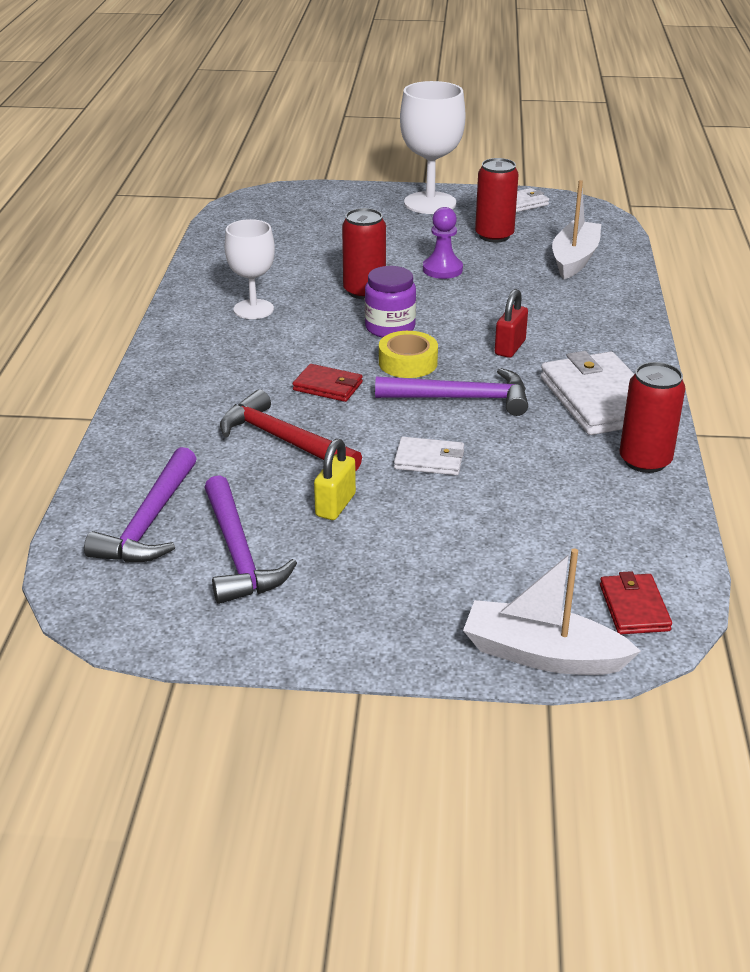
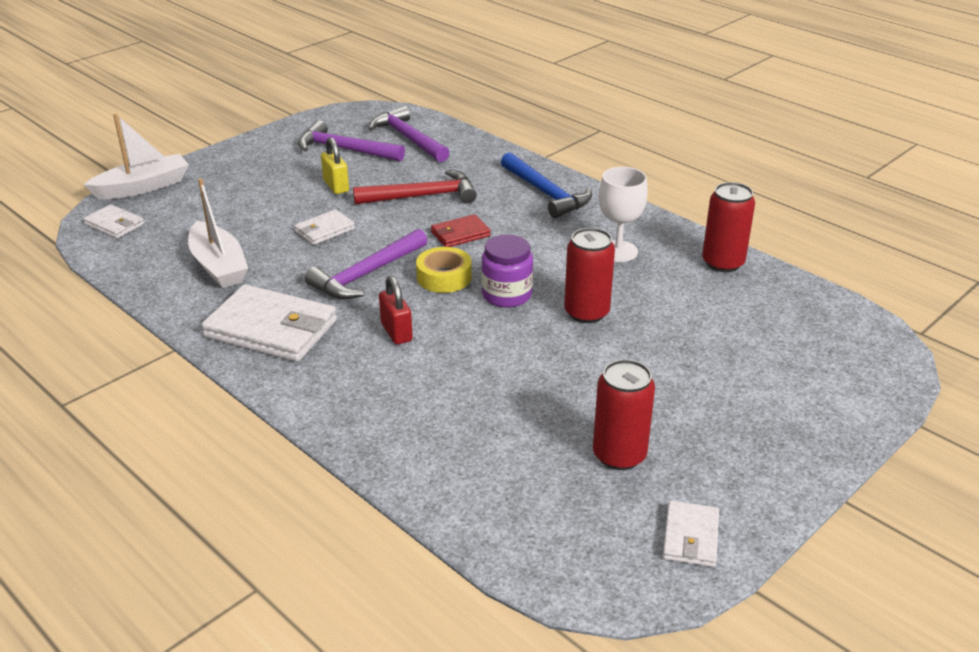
camera: 130 degrees right, 0 degrees up
(187, 377) = (546, 193): none -> blue hammer
(430, 203) = (763, 460): white goblet -> none
(442, 269) = (578, 375): purple pawn -> none
(574, 259) = (496, 476): white boat -> white boat (218, 266)
(634, 607) = (114, 224): red wallet -> white wallet
(645, 460) = (188, 302): red can -> red can (723, 263)

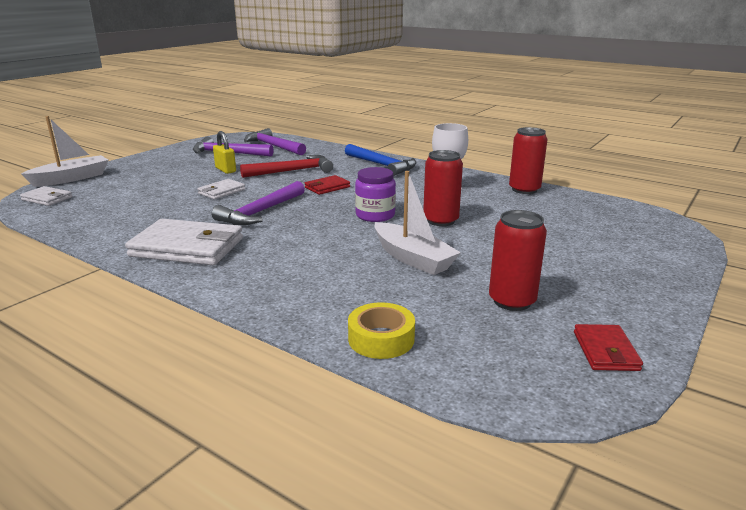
camera: 10 degrees left, 10 degrees down
(218, 266) = (137, 215): white boat -> white boat (412, 258)
(396, 332) = (294, 242): red padlock -> none
(444, 277) = (323, 209): yellow tape -> yellow tape (381, 339)
(690, 537) = (605, 351): white wallet -> red wallet

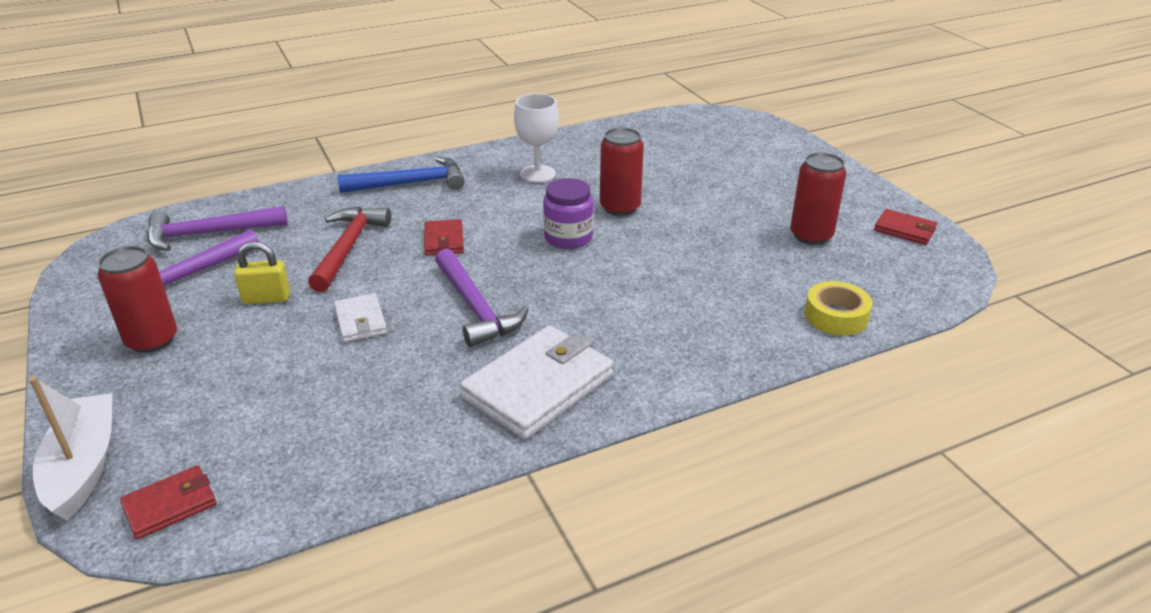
camera: 60 degrees left, 10 degrees up
(47, 198) = (170, 505): white wallet -> red wallet
(412, 258) = (695, 252): white boat -> none
(524, 189) = (587, 139): red can -> red can (152, 340)

